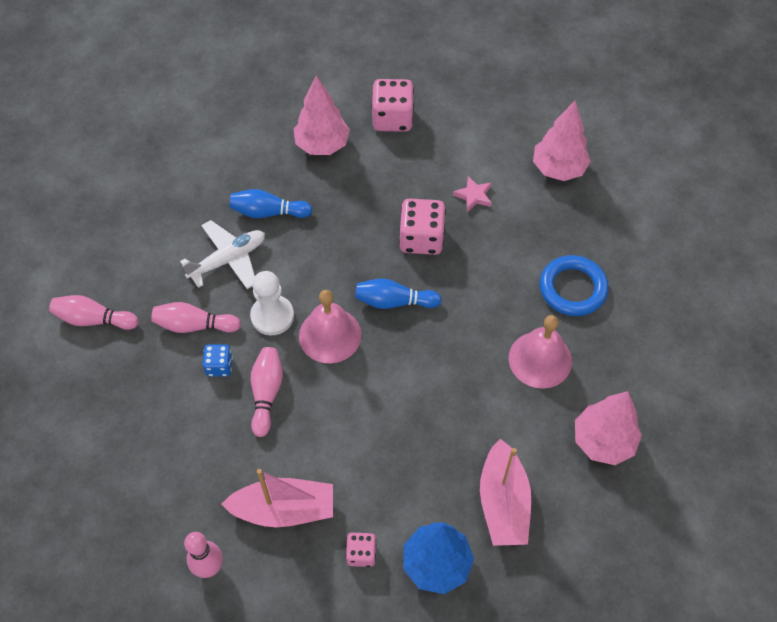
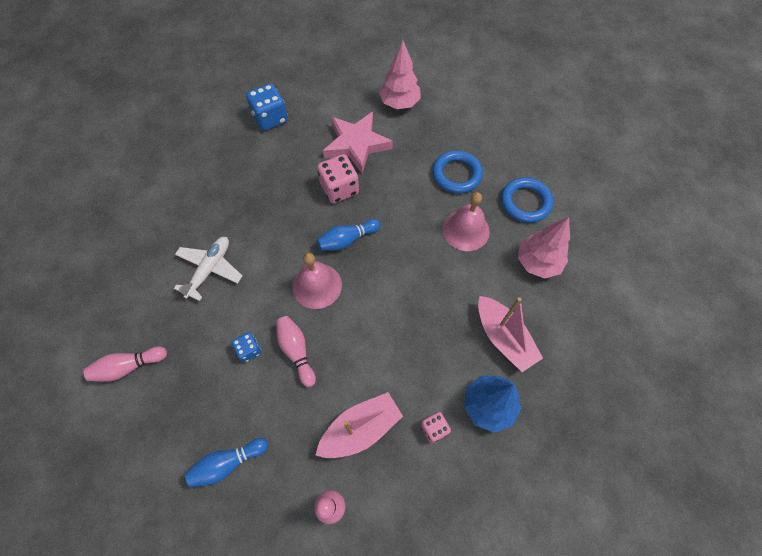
camera: 30 degrees left, 5 degrees up
(194, 325) = (212, 330): pink bowling pin -> none
(268, 212) = (220, 221): blue bowling pin -> blue bowling pin (228, 463)
(272, 316) = (267, 293): white pawn -> none
(322, 145) = (231, 157): pink tree -> none
(392, 119) = (270, 118): pink dice -> blue dice
(473, 196) = (356, 144): pink star -> pink star, size x2.30
(637, 364) = (525, 202): none -> blue ring

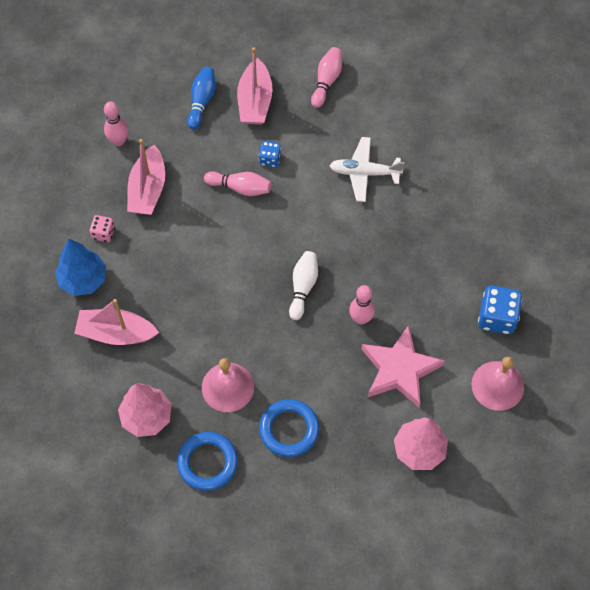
camera: 130 degrees right, 0 degrees up
(194, 412) = (255, 101): none -> pink boat
(210, 269) = (364, 173): white plane -> white plane turned 120 degrees clockwise
(317, 285) = (281, 236): pink bell -> pink bell (497, 385)
(339, 189) = (361, 318): pink dice -> pink bowling pin
(347, 240) = (303, 287): blue bowling pin -> white bowling pin

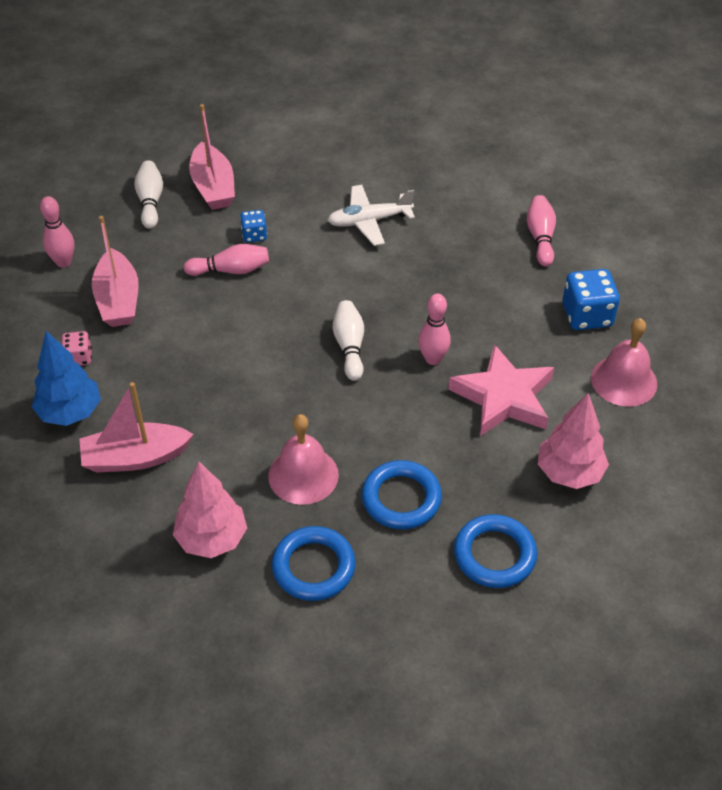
camera: 20 degrees left, 15 degrees down
(202, 101) = (150, 201): blue bowling pin -> white bowling pin
(326, 81) = (287, 151): pink bowling pin -> pink bowling pin (540, 237)
(336, 497) = (494, 555): none -> blue ring

